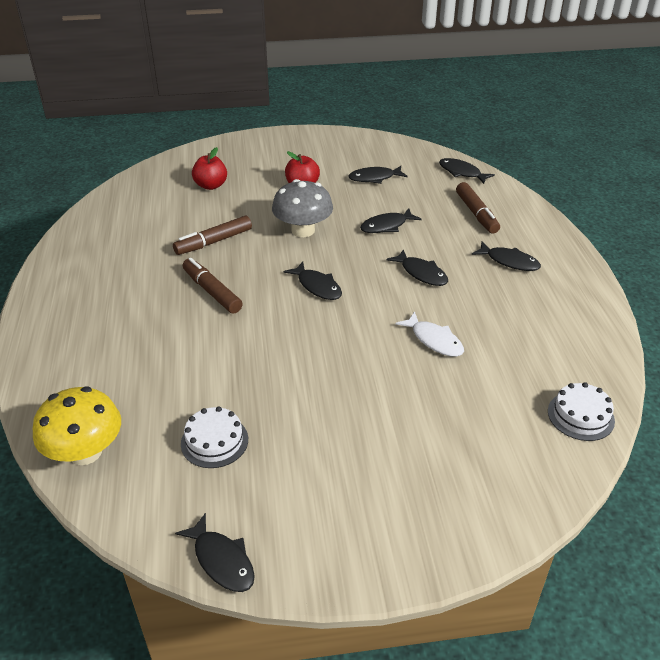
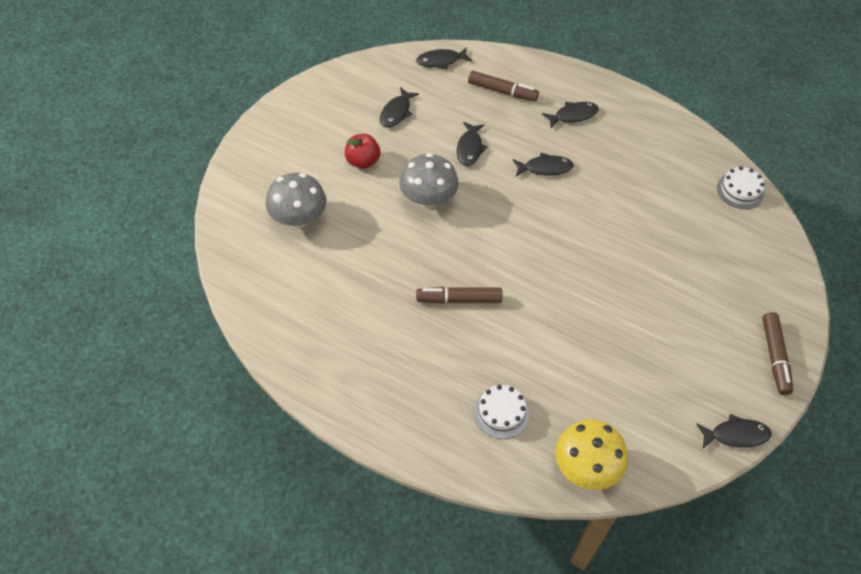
camera: 55 degrees left, 15 degrees up
(211, 185) = (298, 218): red apple -> grey mushroom
(213, 242) = (390, 262): brown marker -> brown marker (774, 357)
(214, 441) = (630, 385): white cake -> white cake (501, 413)
(317, 286) = (509, 234): black fish -> none
(434, 340) = (621, 209): white fish -> none

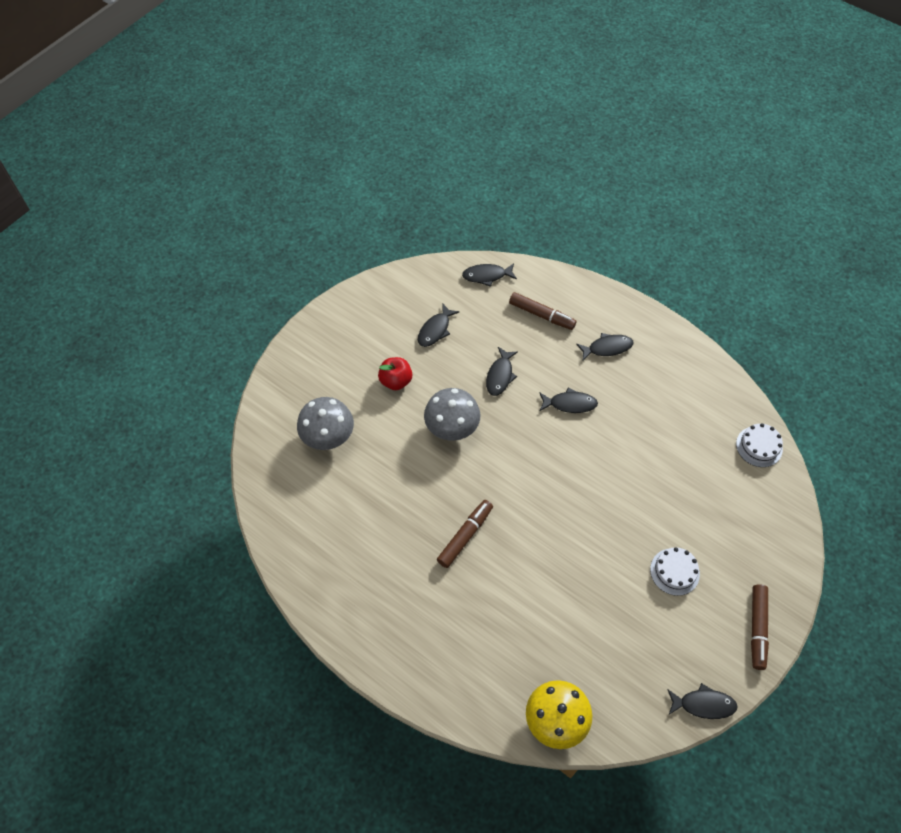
camera: 10 degrees right, 5 degrees up
(459, 299) = (465, 536): brown marker -> brown marker turned 120 degrees clockwise
(501, 413) = (486, 656): white cake -> white cake (674, 571)

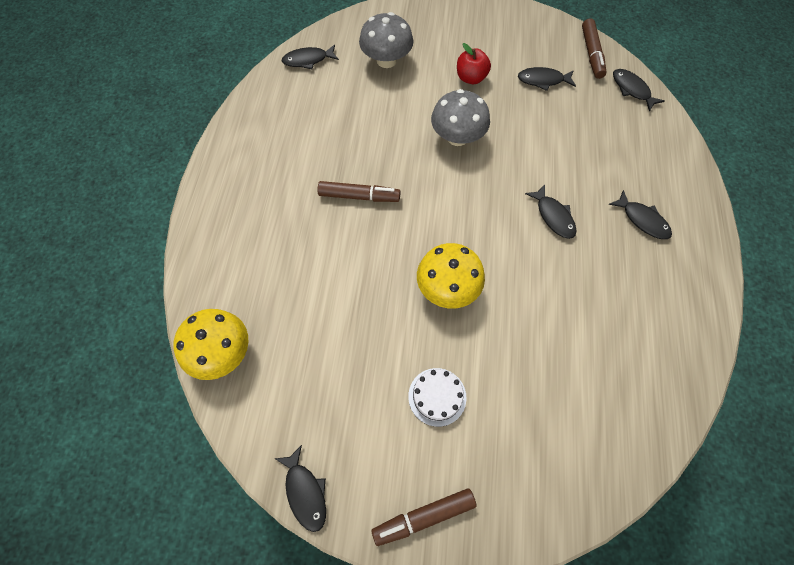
camera: 60 degrees right, 5 degrees up
(500, 375) = (537, 148): black fish -> black fish (308, 60)
(541, 315) = (629, 149): brown marker -> brown marker (591, 54)
(590, 515) = (447, 288): none -> yellow mushroom
(759, 446) = (649, 424): white cake -> none

